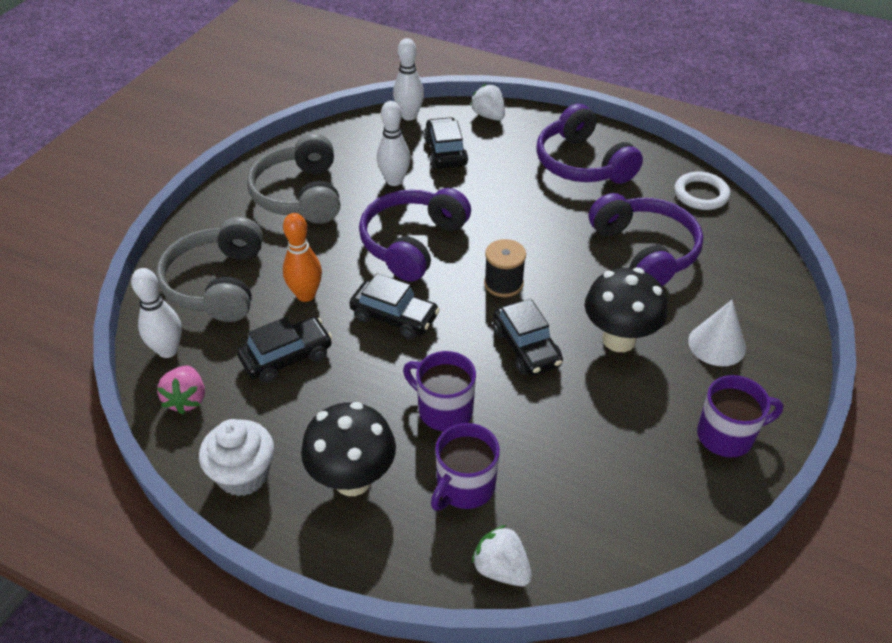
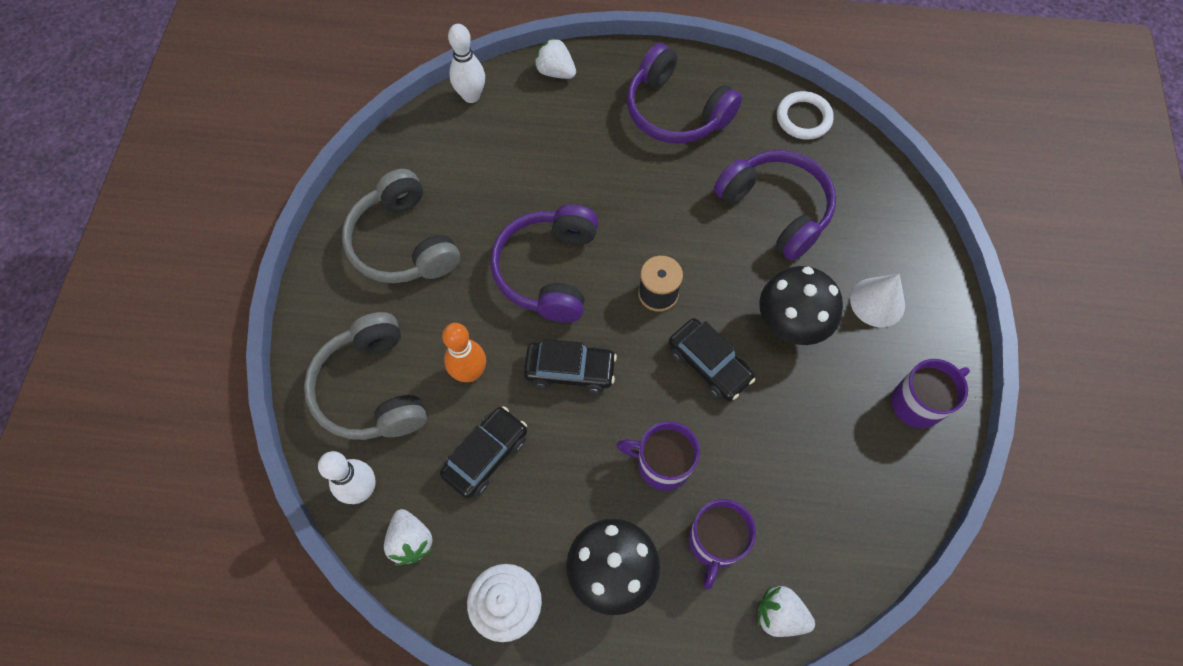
camera: 20 degrees left, 20 degrees up
(186, 399) = (411, 541): pink strawberry -> white strawberry
(394, 181) = (494, 193): white bowling pin -> none
(445, 152) = (531, 137): black car -> none

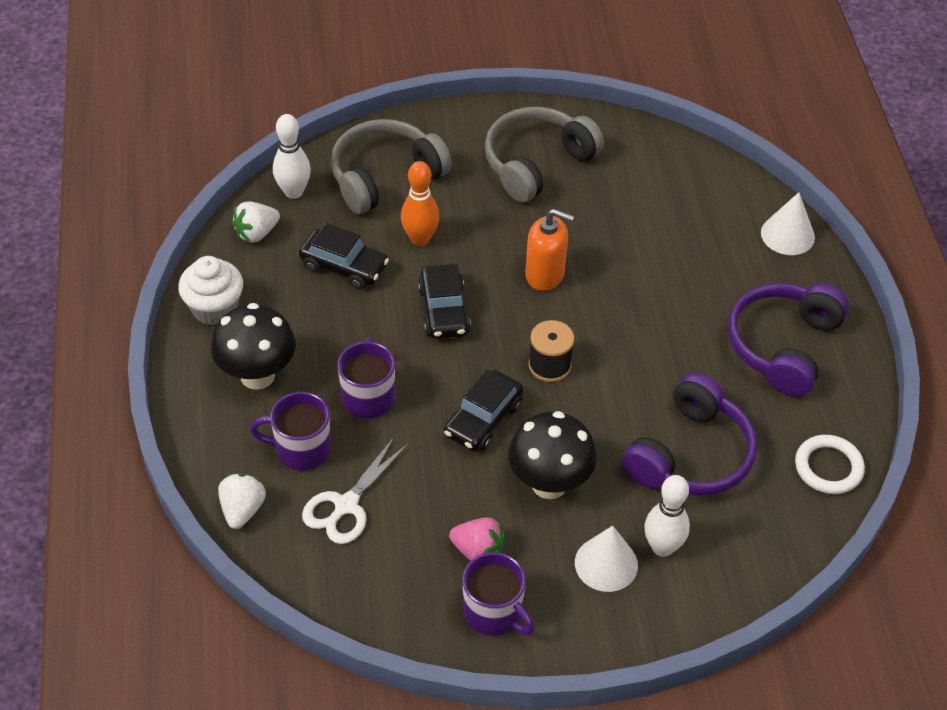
camera: 75 degrees right, 15 degrees down
(471, 96) = (725, 175): white bowling pin -> white bowling pin (662, 547)
(548, 271) = (545, 274): purple headphones -> orange soap dispenser
(555, 72) = (787, 235): white strawberry -> white cone
(788, 510) = (346, 505): none -> white scissors
(854, 402) = (478, 551): none -> pink strawberry

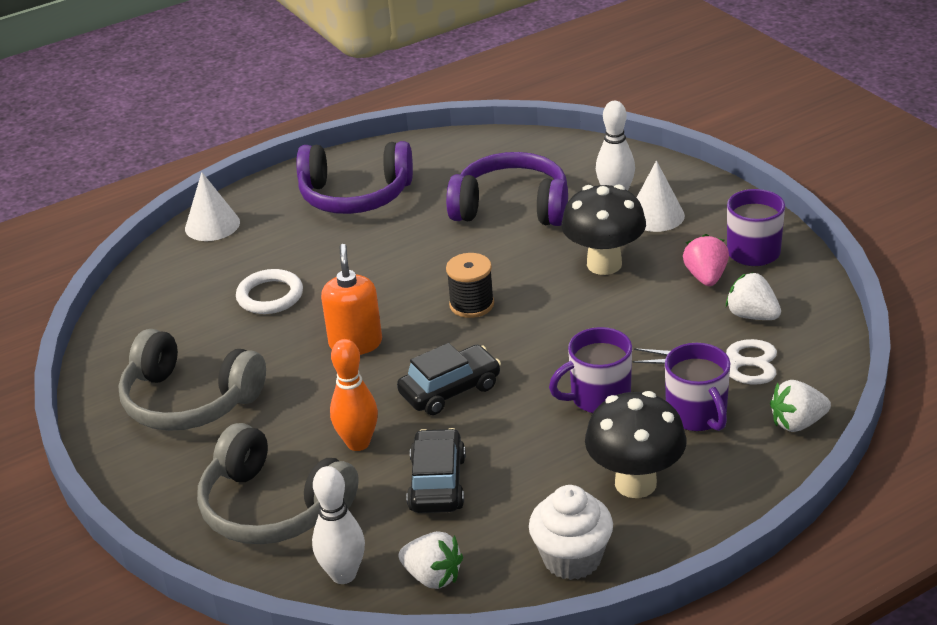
camera: 110 degrees left, 15 degrees down
(398, 556) = (752, 315): none -> white strawberry
(483, 419) = (566, 320): black car -> none
(828, 467) = (471, 147): white ring -> white ring (270, 296)

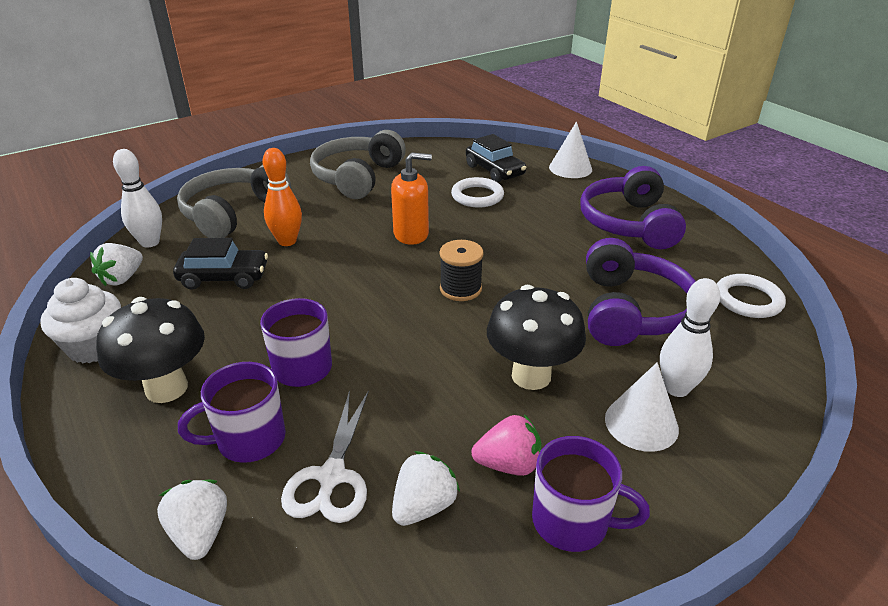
camera: 85 degrees right, 0 degrees up
(450, 390) = (338, 280): black car -> black car (494, 170)
(497, 148) = (748, 300): none -> white ring

